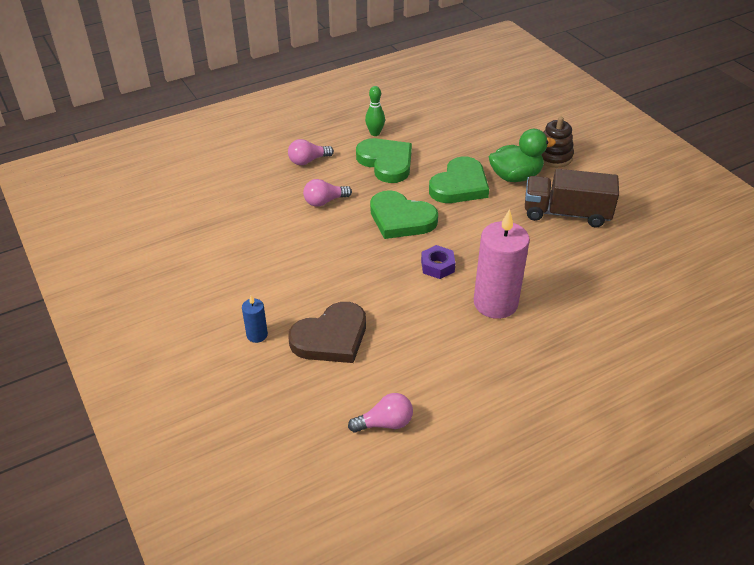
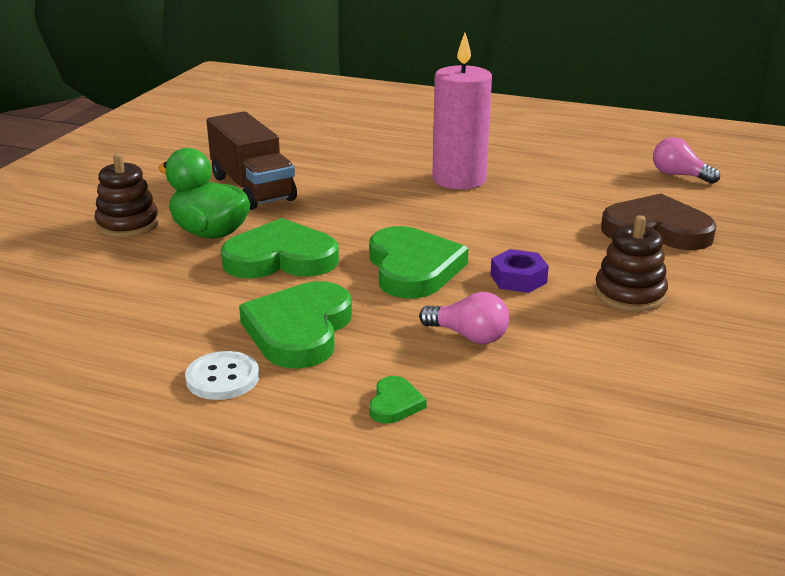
camera: 130 degrees left, 15 degrees down
(257, 335) = (740, 267): blue candle -> none
(290, 271) = (629, 294): none -> brown stacking toy
(308, 161) = (395, 404): pink light bulb -> green heart
(375, 133) = (222, 378): green bowling pin -> white button
(437, 266) = (458, 219): purple nut -> purple nut (518, 279)

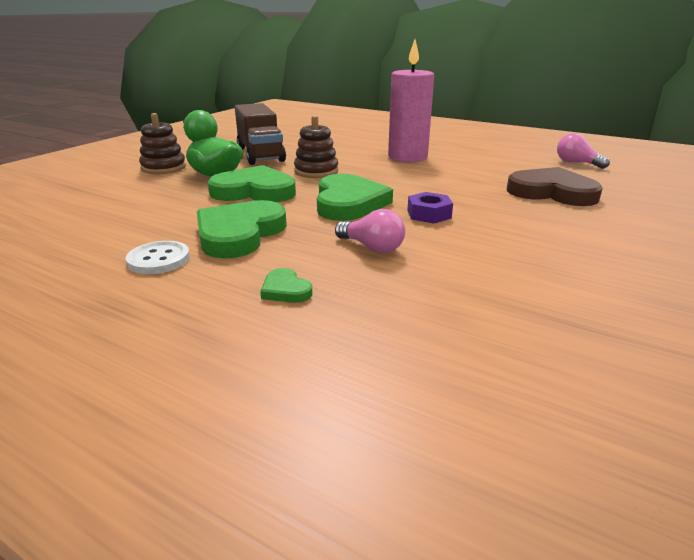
camera: 10 degrees right, 0 degrees up
(395, 404) = (285, 290): green heart -> green heart turned 120 degrees clockwise
(629, 294) = (519, 230): brown stacking toy -> brown stacking toy (316, 171)

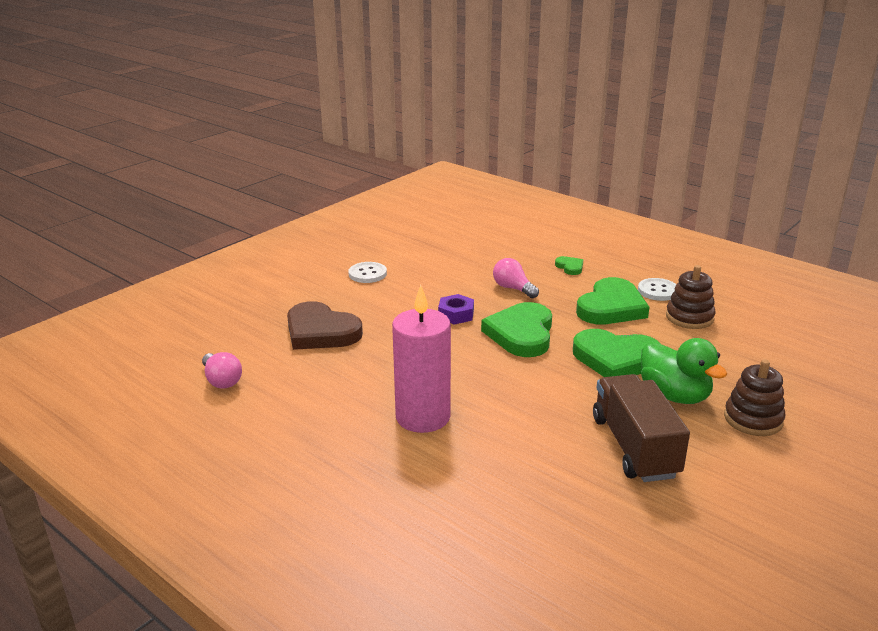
camera: 170 degrees left, 0 degrees up
(316, 171) = (551, 391): brown stacking toy -> brown stacking toy (689, 317)
(595, 253) = (367, 274): none -> white button

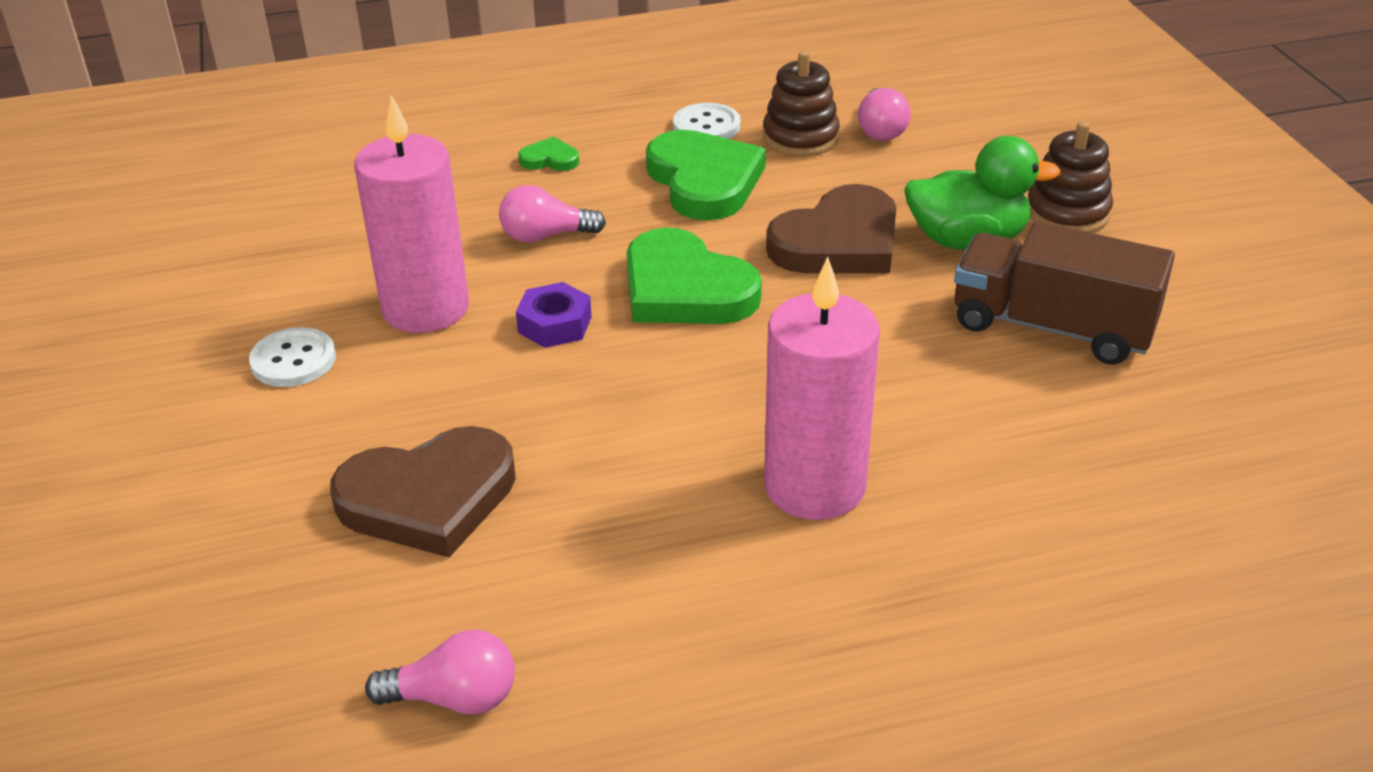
camera: 55 degrees left, 10 degrees up
(430, 284) = (425, 308): none -> pink candle
(616, 359) = (838, 242): green heart -> brown heart
(735, 336) = (880, 130): none -> pink light bulb

